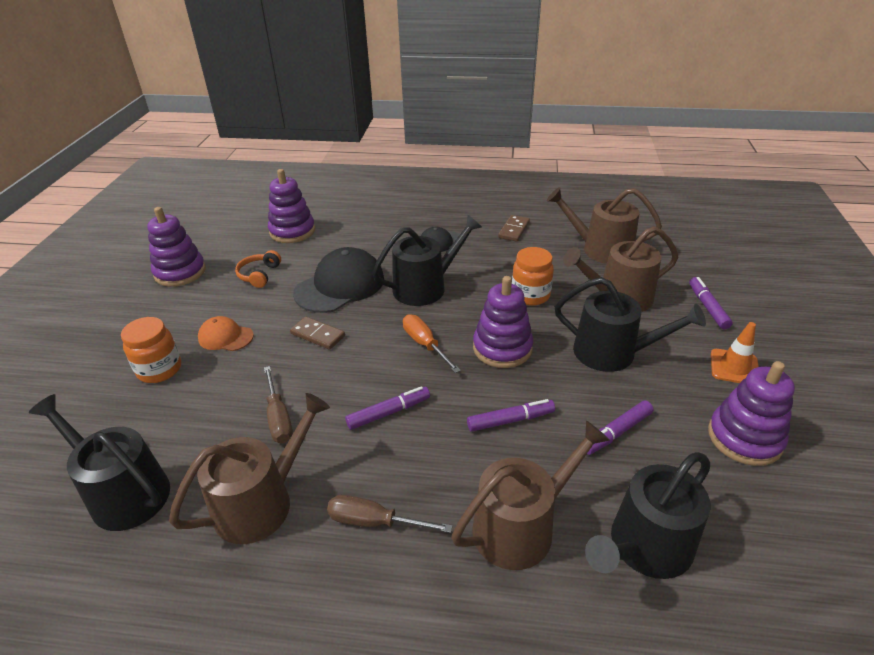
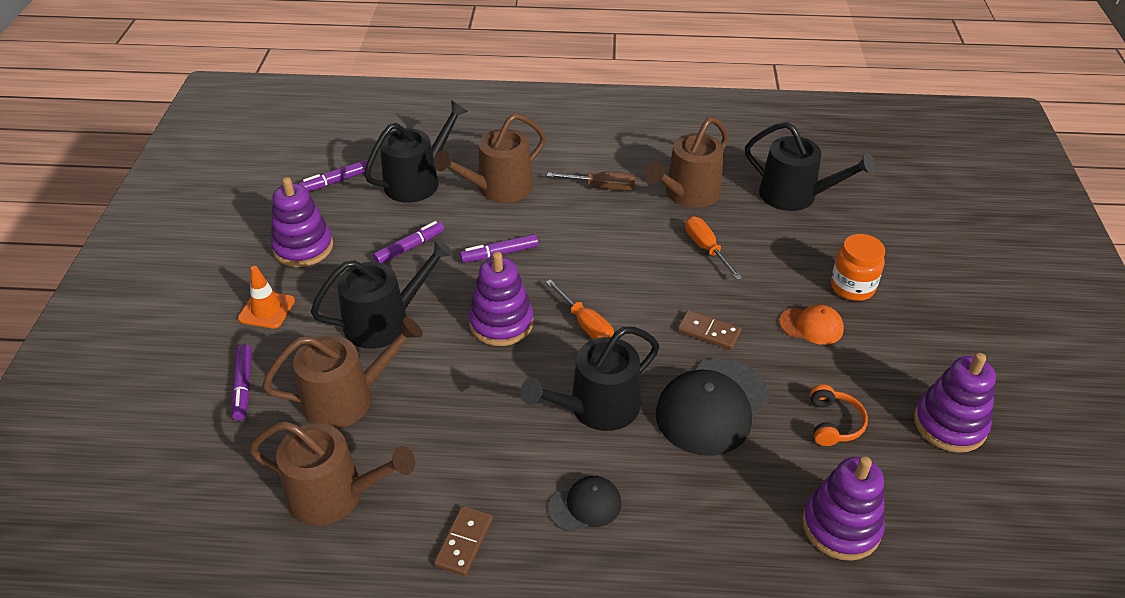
camera: 175 degrees right, 5 degrees up
(279, 418) = (706, 248): brown screwdriver -> orange screwdriver
(389, 412) = (609, 256): purple marker -> purple marker (336, 181)
(530, 295) = (459, 398): orange jar -> none
(612, 353) = (384, 321): black watering can -> black watering can turned 135 degrees clockwise

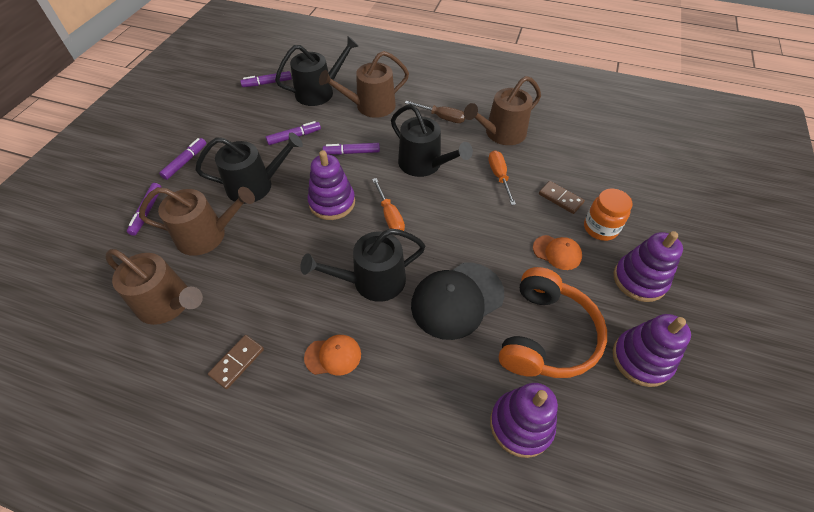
camera: 15 degrees right, 10 degrees up
(266, 310) = (185, 162): orange traffic cone -> purple marker
(303, 247) = (227, 124): purple stacking toy -> purple stacking toy (639, 280)
(585, 506) = (333, 356): black cap -> orange cap
(709, 332) = (477, 240): brown domino -> brown domino (560, 198)
(795, 195) = (581, 149): black watering can -> black watering can (424, 164)
(833, 423) = (546, 335): orange headphones -> orange headphones, size x2.14

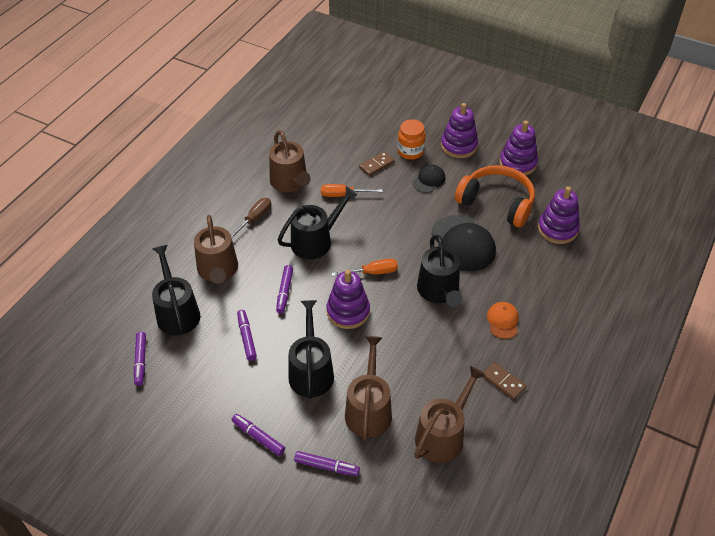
camera: 80 degrees left, 5 degrees down
(557, 252) = (429, 180): orange cap -> black cap

